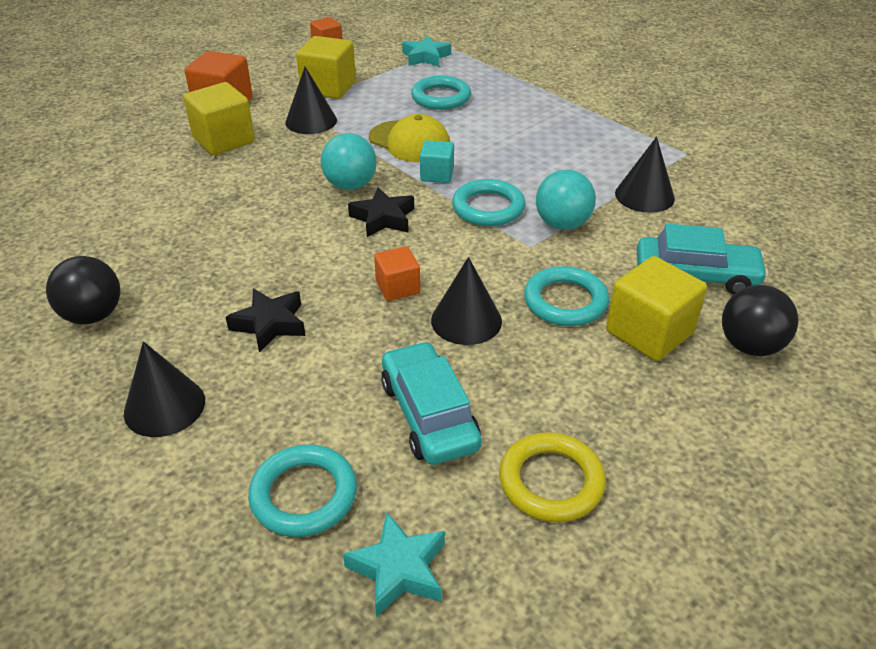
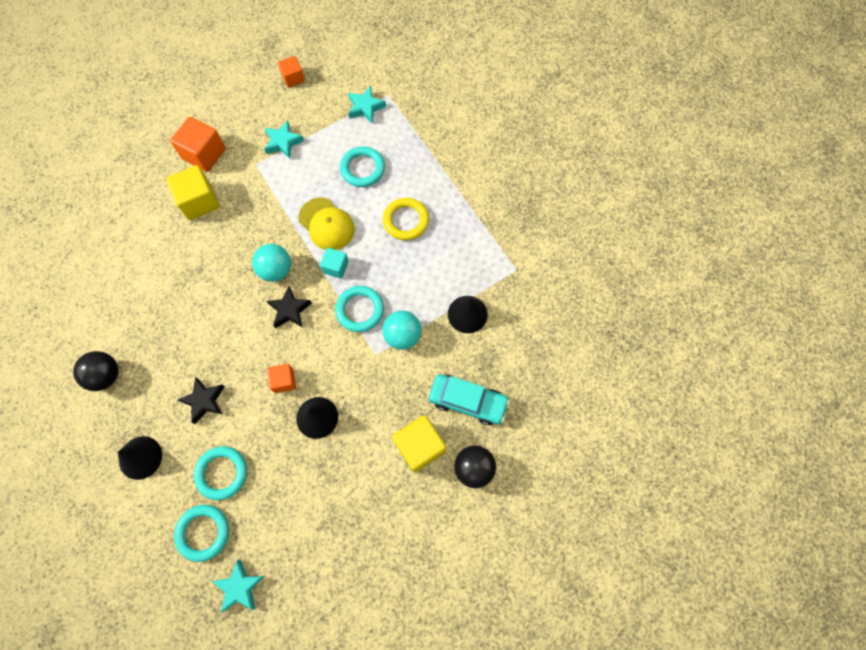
camera: 10 degrees right, 30 degrees up
(311, 121) = (263, 186): black cone -> none
(328, 88) = (283, 142): yellow cube -> turquoise star
(429, 414) = (278, 489): turquoise car -> none
(551, 481) = (328, 547): yellow ring -> yellow ring (406, 221)
(565, 301) = (380, 411): turquoise ring -> turquoise ring (222, 473)

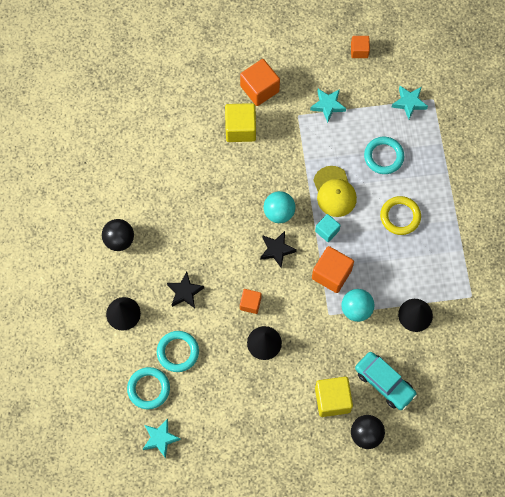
camera: 25 degrees right, 0 degrees up
(360, 310) = (331, 274): turquoise ring -> orange cube

